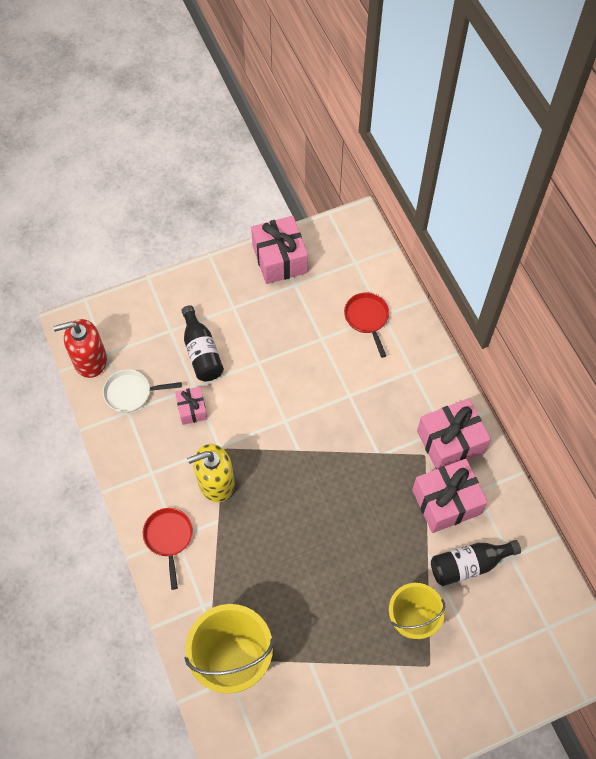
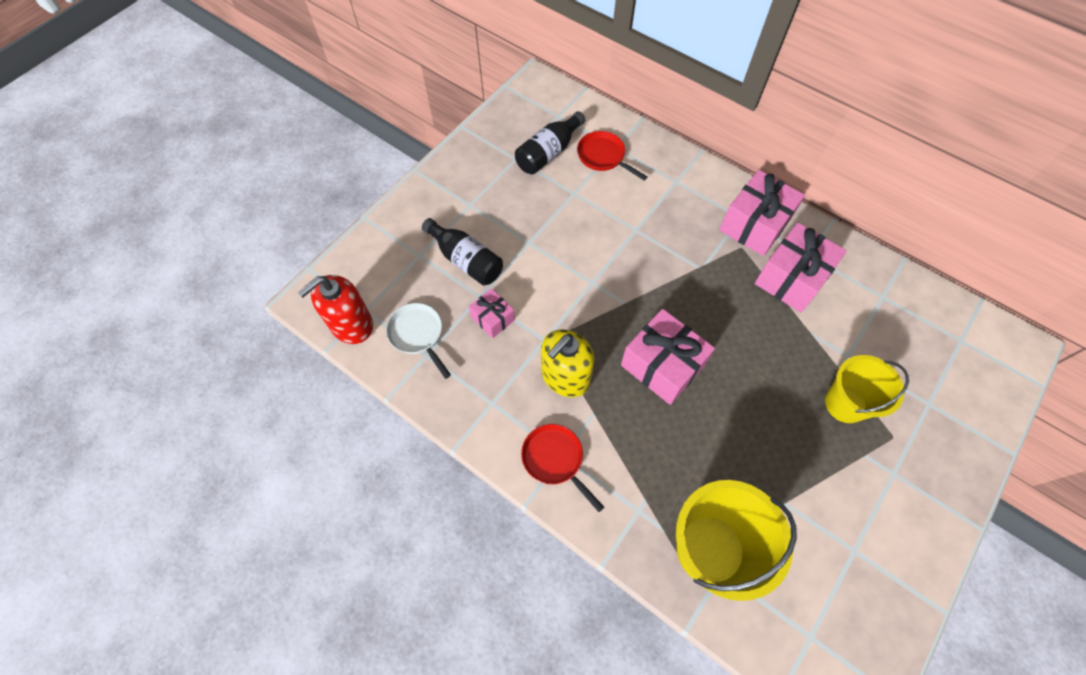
camera: 30 degrees left, 0 degrees up
(131, 393) = (418, 335): white pan -> white pan turned 90 degrees clockwise
(279, 259) = (485, 143): pink gift -> pink gift (662, 365)
(468, 565) = (853, 323): black bottle -> black bottle (548, 153)

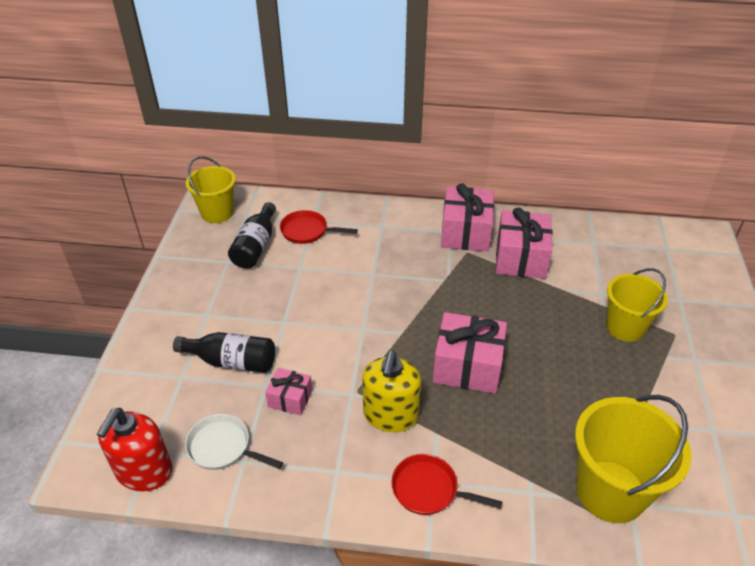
camera: 30 degrees left, 20 degrees down
(534, 102) = (217, 213): none -> yellow bucket

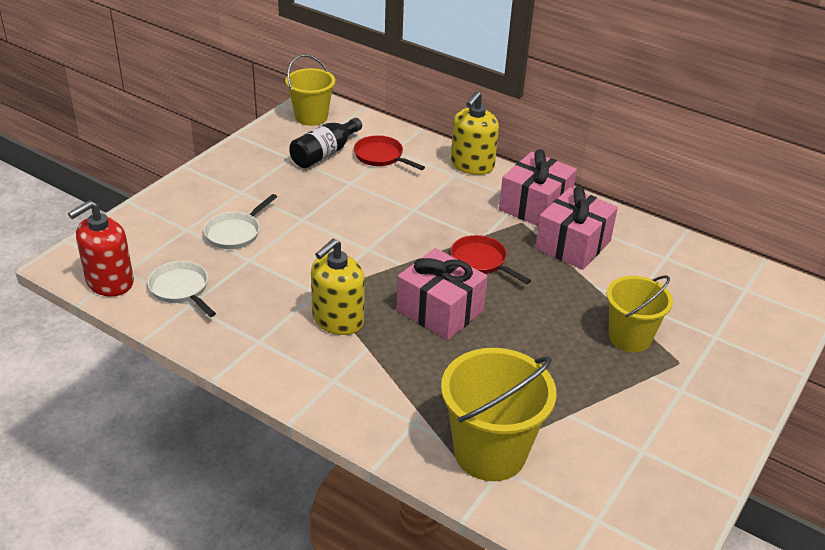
camera: 25 degrees right, 5 degrees down
(232, 361) = (235, 233): black bottle -> white pan
(290, 398) = (262, 276): pink gift -> none
(388, 212) = (472, 165): none -> yellow soap dispenser
(429, 489) = (325, 384): red pan -> red pan (481, 261)

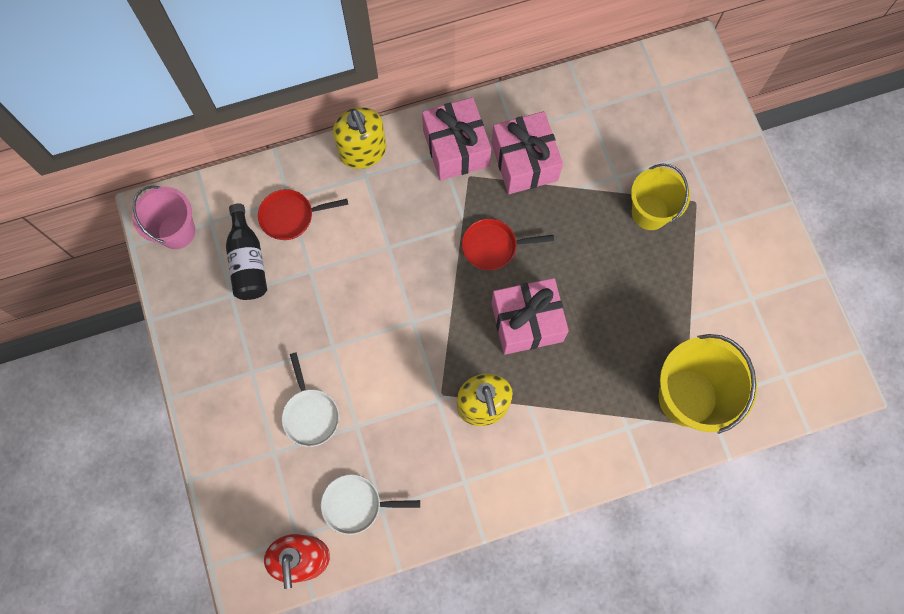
camera: 50 degrees left, 35 degrees up
(311, 117) = (176, 231): yellow bucket -> pink bucket

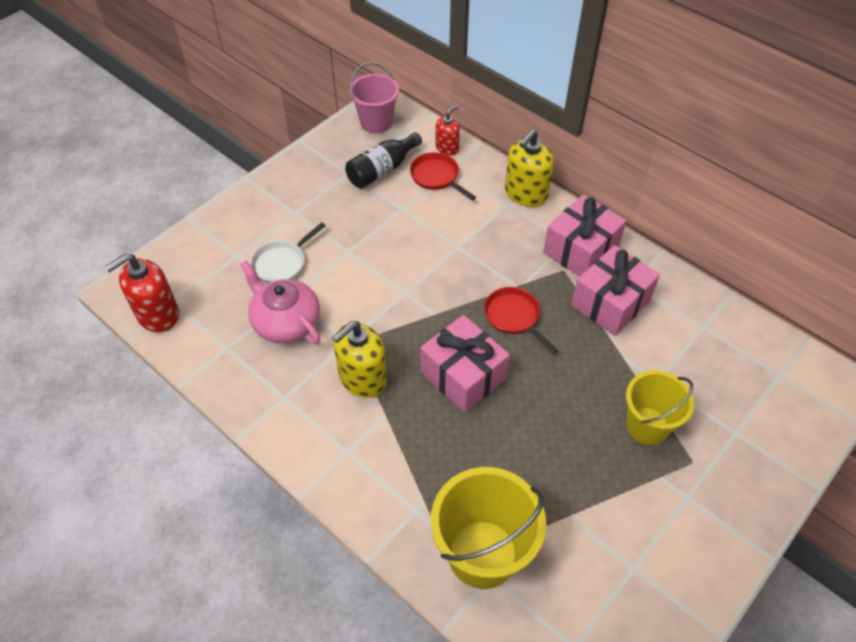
camera: 60 degrees right, 20 degrees down
(258, 185) = (447, 148): none -> red soap dispenser
(356, 504) = (221, 328): white pan -> none
(383, 443) = (286, 322): none -> pink teapot

